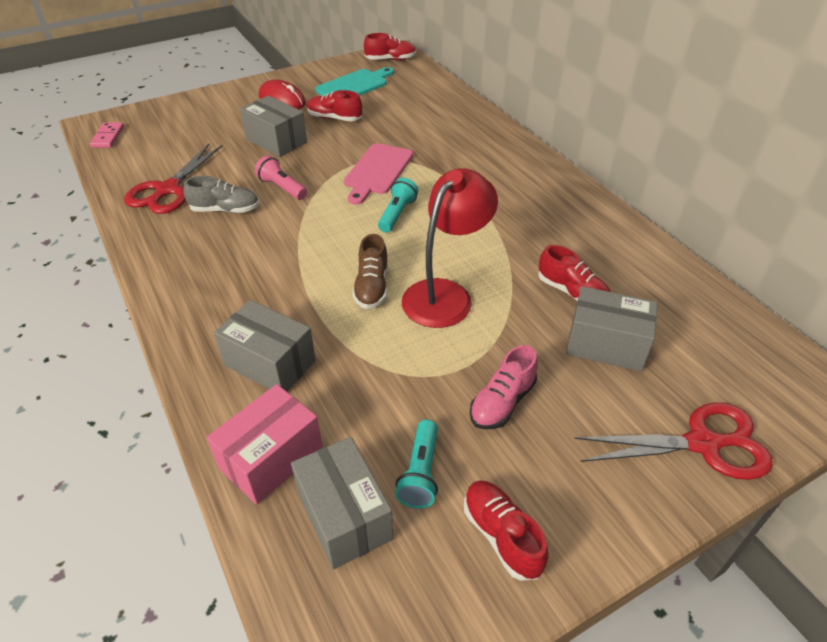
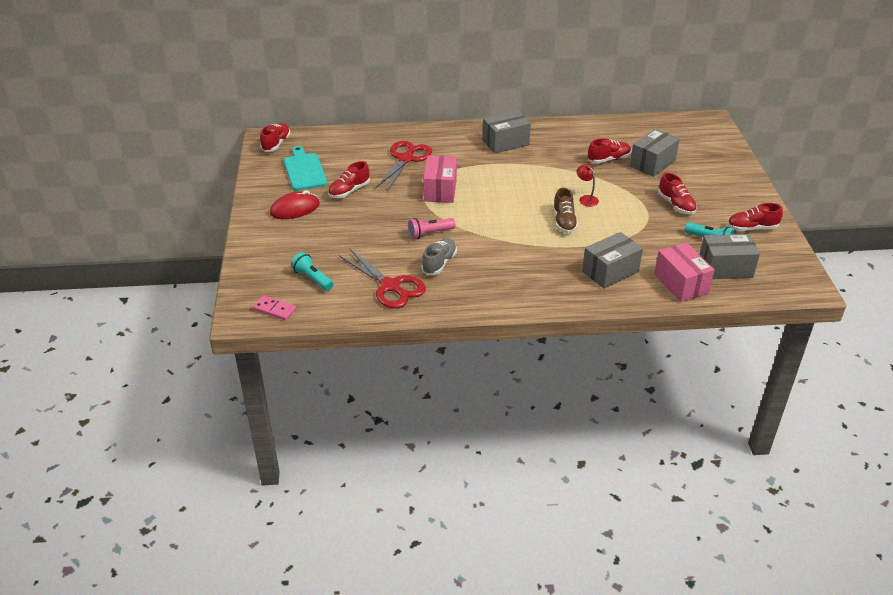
camera: 65 degrees left, 5 degrees down
(276, 141) = (360, 224): grey box -> grey box (505, 142)
(372, 287) = (564, 222): brown shoe -> brown shoe turned 60 degrees clockwise
(377, 171) = (440, 190): pink cutting board -> pink box
(397, 214) = (497, 195): turquoise flashlight -> turquoise flashlight (313, 279)
(445, 294) = (586, 199): red lamp -> red lamp, size x0.45
(502, 402) = (676, 205): pink shoe -> red shoe
(702, 443) = (724, 162): red scissors -> red scissors (406, 159)

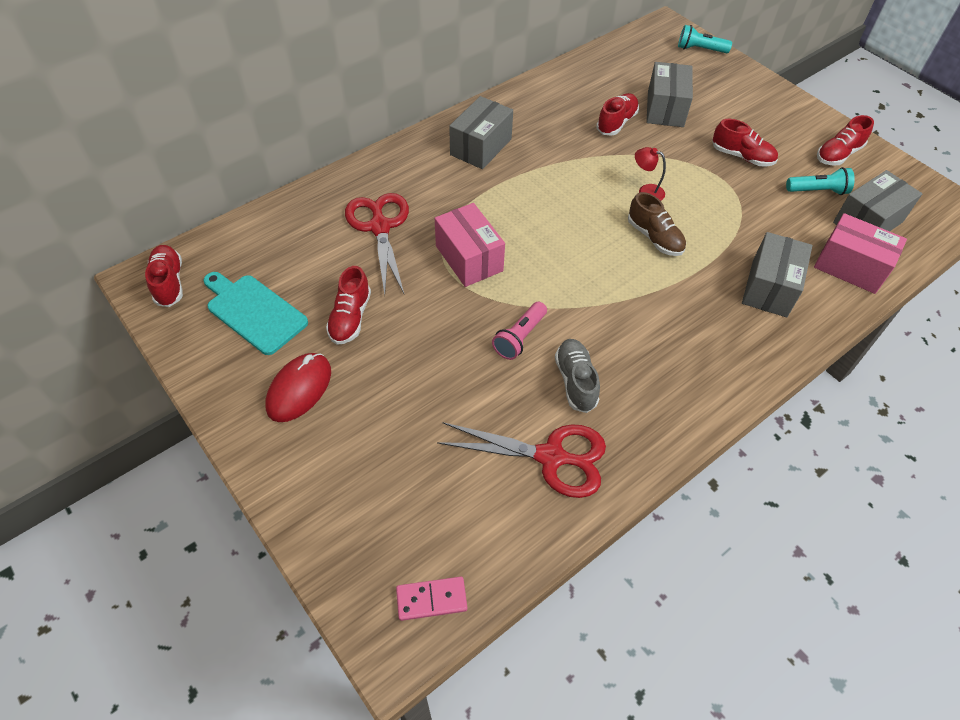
camera: 35 degrees left, 15 degrees up
(313, 279) = (436, 506): turquoise flashlight -> turquoise flashlight (700, 49)

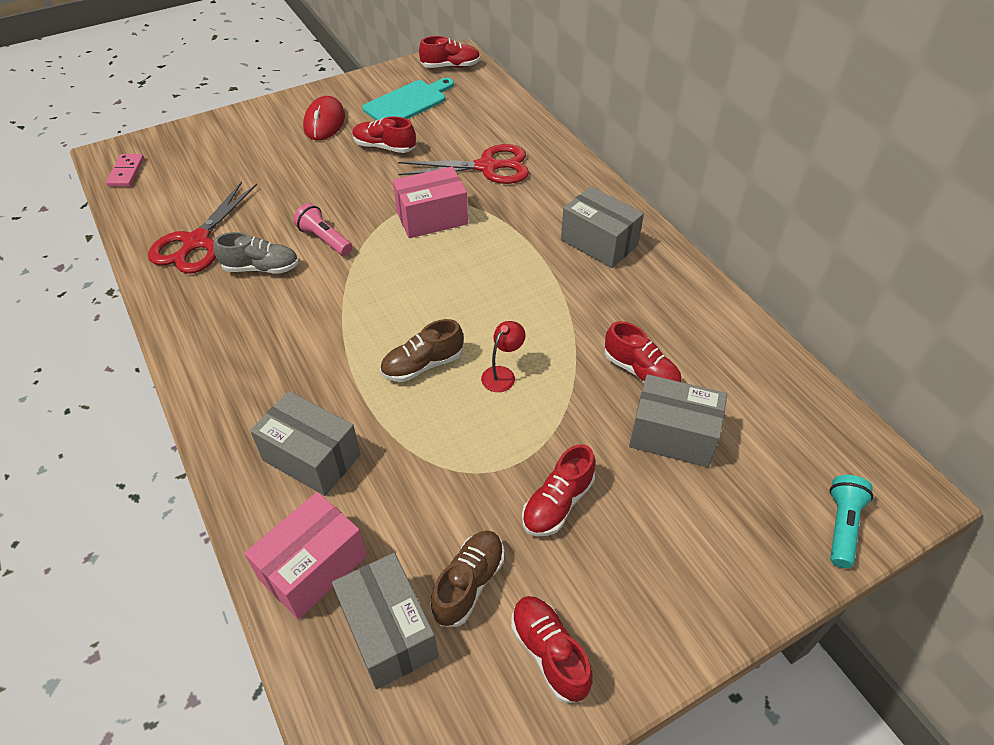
camera: 100 degrees right, 5 degrees down
(299, 389) = (324, 122): red mouse -> red mouse turned 60 degrees clockwise
(817, 191) = (468, 584): turquoise flashlight -> brown shoe

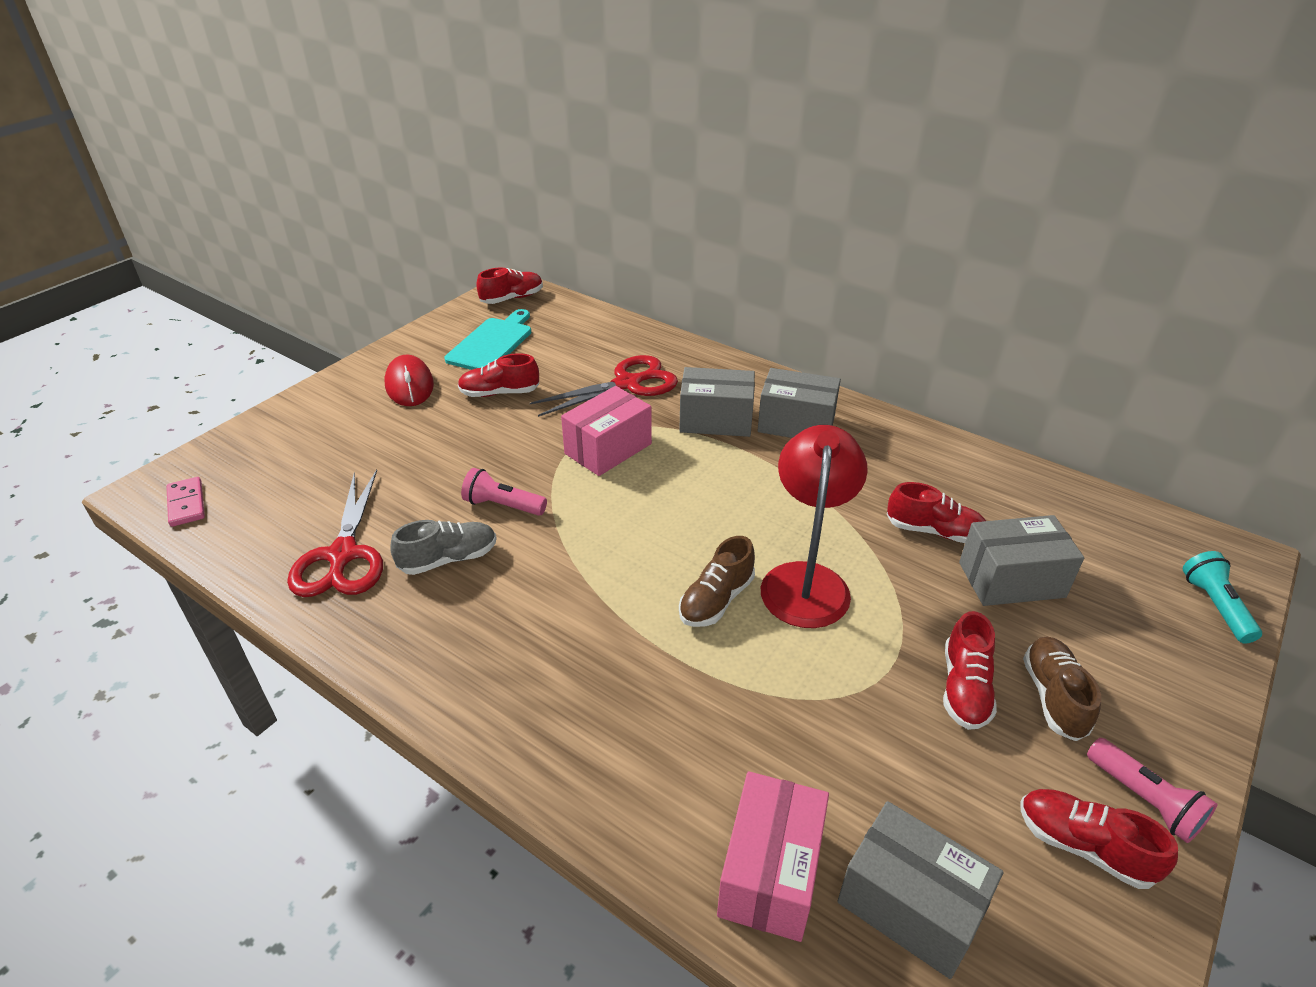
camera: 25 degrees left, 10 degrees down
(311, 457) = (671, 747): grey box -> grey box (716, 420)
(468, 584) = (948, 811): brown shoe -> brown shoe (1053, 697)
(502, 374) = (806, 580): red lamp -> red lamp, size x2.24
(628, 644) = (1144, 799): none -> pink flashlight

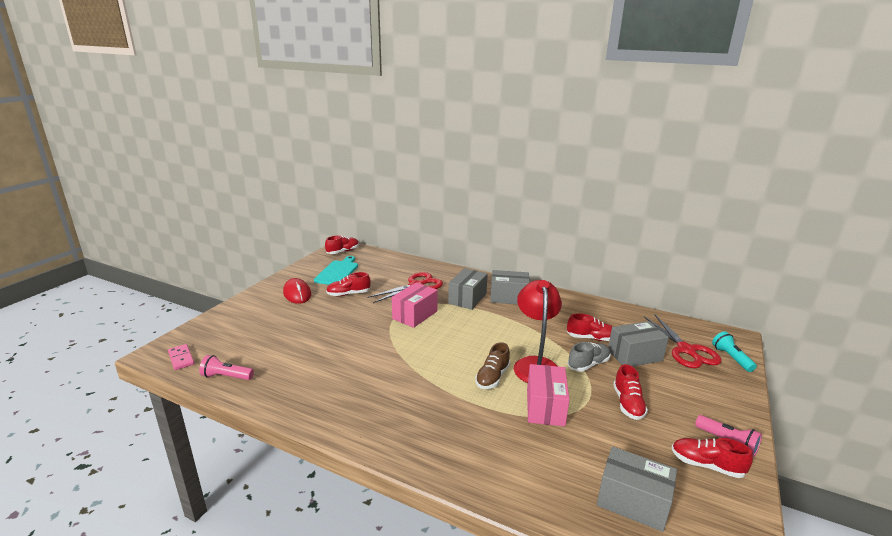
camera: 10 degrees left, 15 degrees down
(343, 555) = (281, 375): red scissors -> red scissors (686, 350)
(448, 559) = (342, 372): grey shoe -> grey shoe (588, 364)
(503, 505) = (365, 345): pink flashlight -> pink flashlight (226, 377)
(716, 420) = (467, 298): grey box -> grey box turned 60 degrees counterclockwise
(770, 872) = (558, 496): pink box -> pink box (545, 407)
(1053, 697) = (671, 403): brown shoe -> none

